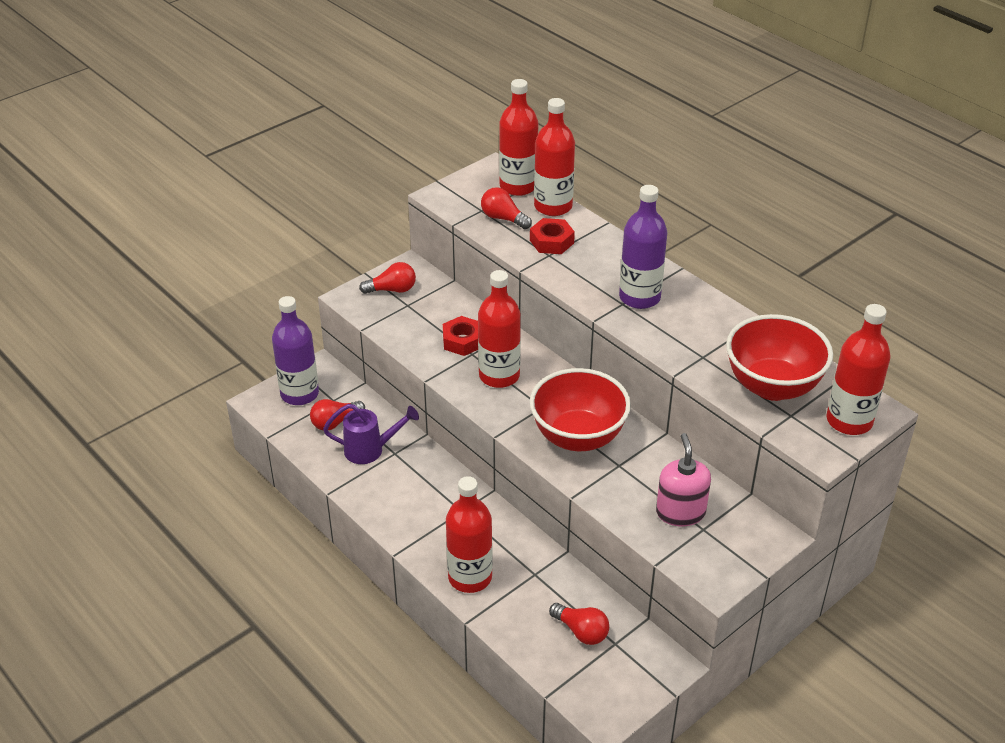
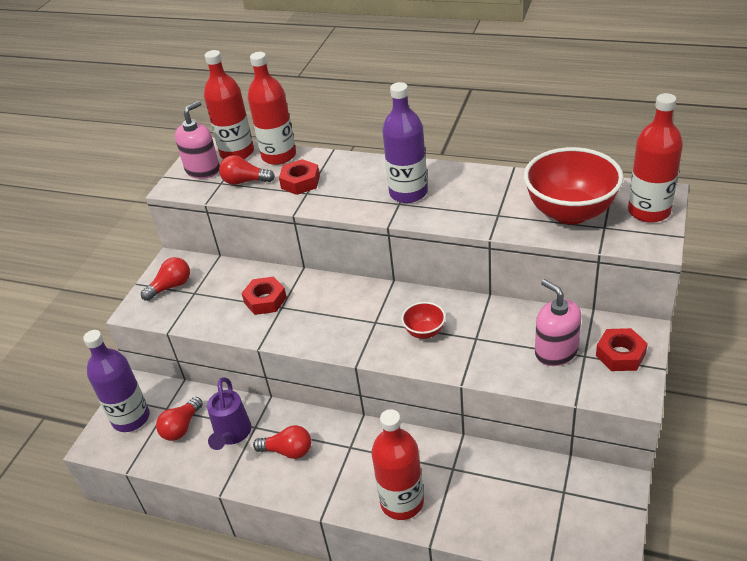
camera: 25 degrees left, 0 degrees up
(371, 450) = (232, 435): purple watering can -> purple watering can turned 120 degrees clockwise
(475, 190) = (203, 170): none -> pink soap dispenser
(499, 376) = (319, 314): red bottle -> none
(578, 437) = (424, 332): red bowl -> red bowl, size x0.46
(581, 631) = (529, 497): red light bulb -> red light bulb (288, 451)
(737, 544) = (620, 354): none -> red nut

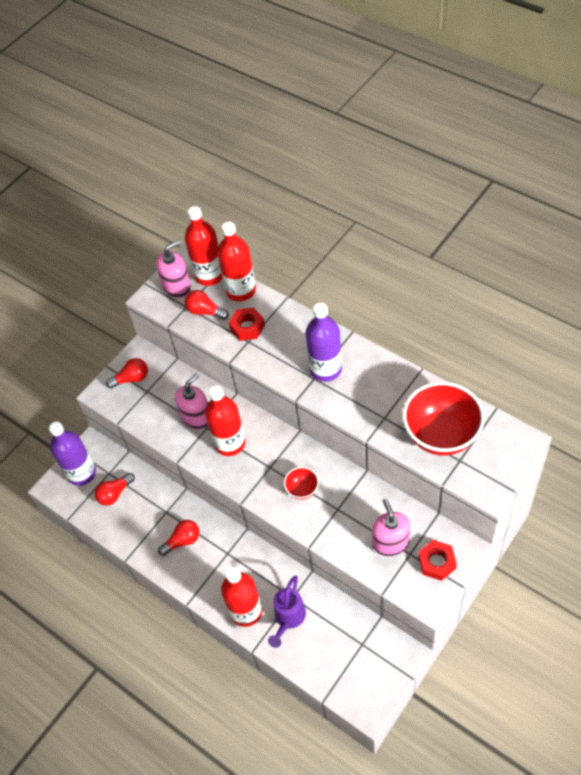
camera: 20 degrees right, 15 degrees up
(232, 435) = (147, 513): purple watering can -> purple watering can (288, 619)
(265, 300) = (196, 417): red nut -> pink soap dispenser
(288, 451) = (183, 541): red light bulb -> red light bulb turned 60 degrees counterclockwise
(649, 211) = (503, 456): red bottle -> red bottle (230, 443)

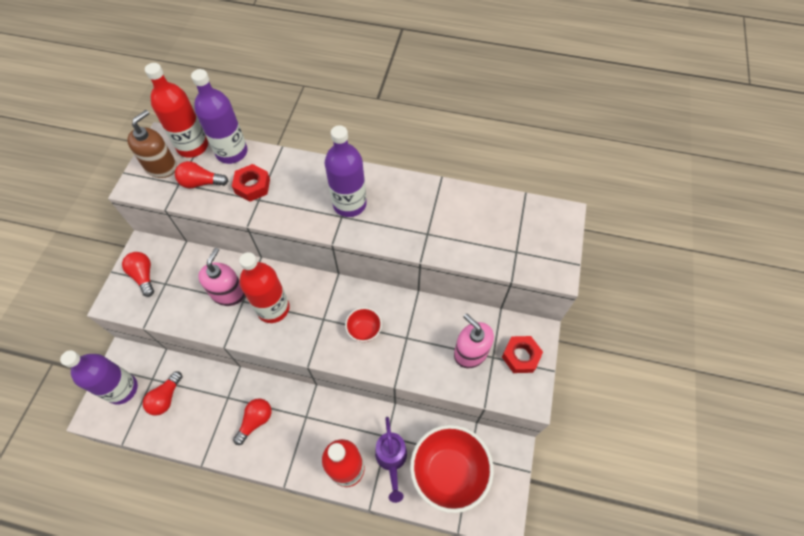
camera: 30 degrees left, 5 degrees up
(131, 378) = (144, 276): red light bulb -> red light bulb turned 75 degrees counterclockwise
(177, 286) = (161, 166): pink soap dispenser -> brown soap dispenser
(241, 290) = (232, 152): red bottle -> purple bottle
(441, 435) = (488, 233): red bowl -> red bowl (448, 472)

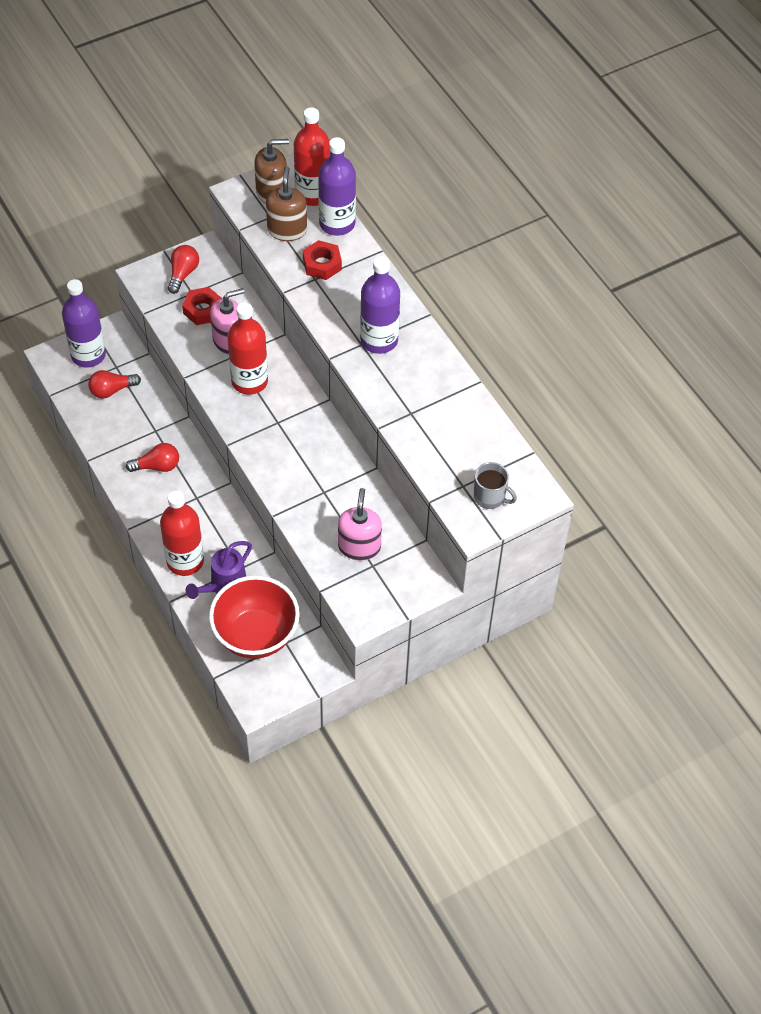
camera: 45 degrees right, 5 degrees down
(201, 183) = (287, 230): red light bulb -> brown soap dispenser
(364, 330) = (298, 458): red bowl -> none
(520, 356) = (395, 585): red nut -> red nut (202, 310)
(540, 244) = (490, 497): none -> grey mug

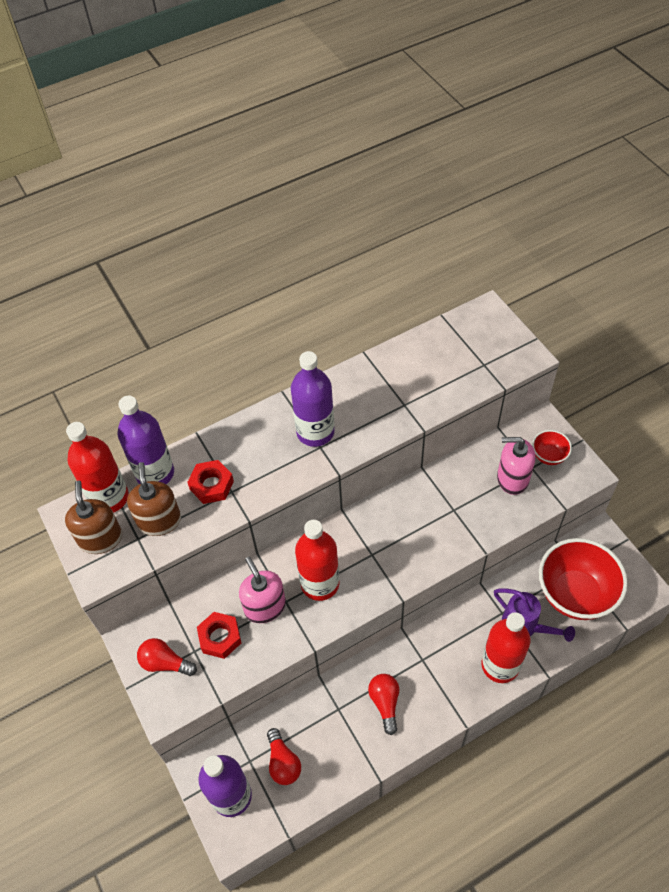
camera: 85 degrees left, 0 degrees up
(287, 230) = (159, 521): brown soap dispenser -> brown soap dispenser turned 75 degrees clockwise
(386, 583) = (548, 456): none -> red bowl
(490, 497) = (494, 345): grey mug -> none

